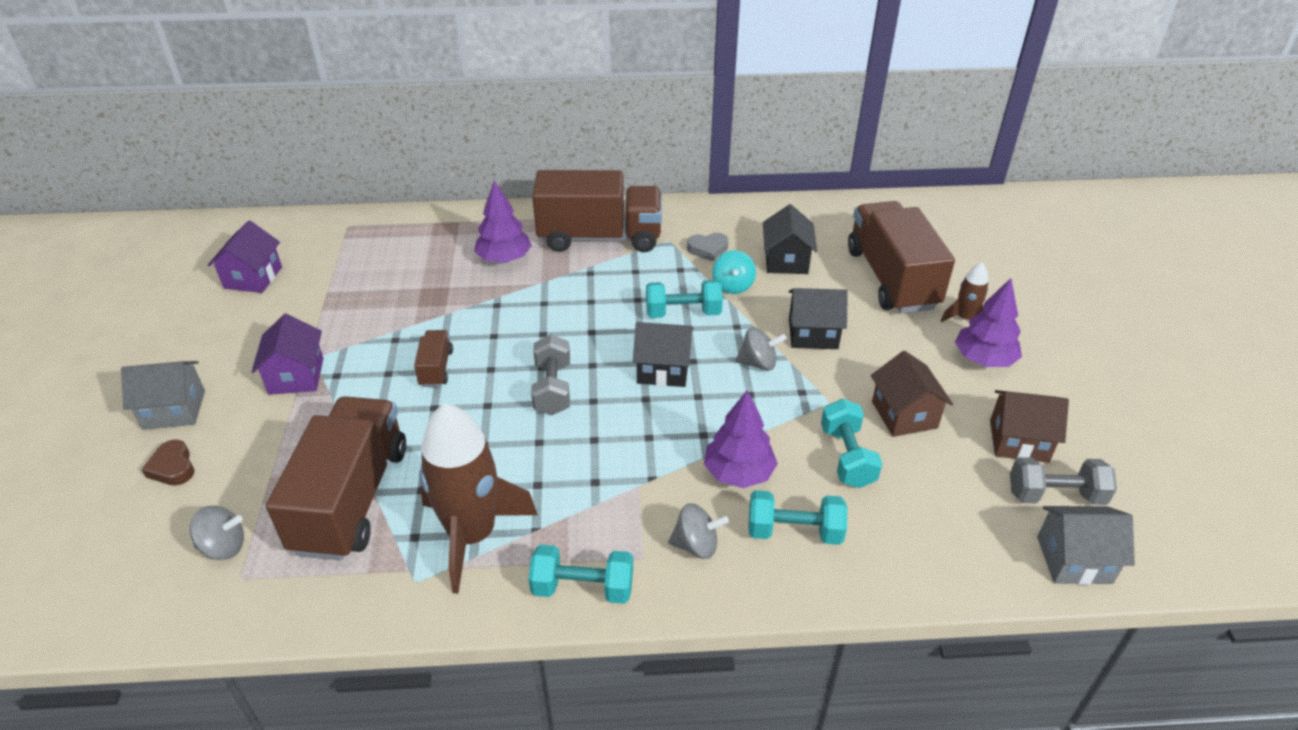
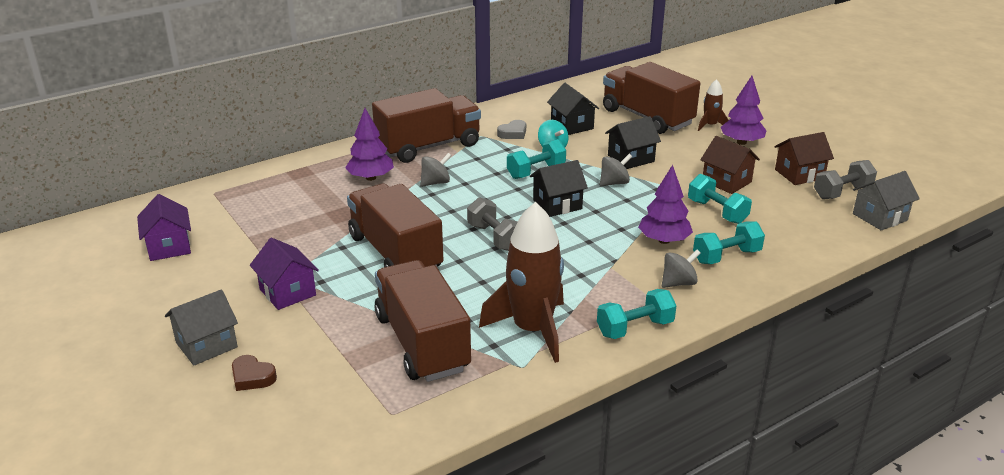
camera: 30 degrees left, 10 degrees down
(224, 547) = (356, 403): grey spinning top -> grey spinning top (435, 182)
(436, 368) = (395, 253): brown truck -> brown truck, size x2.26

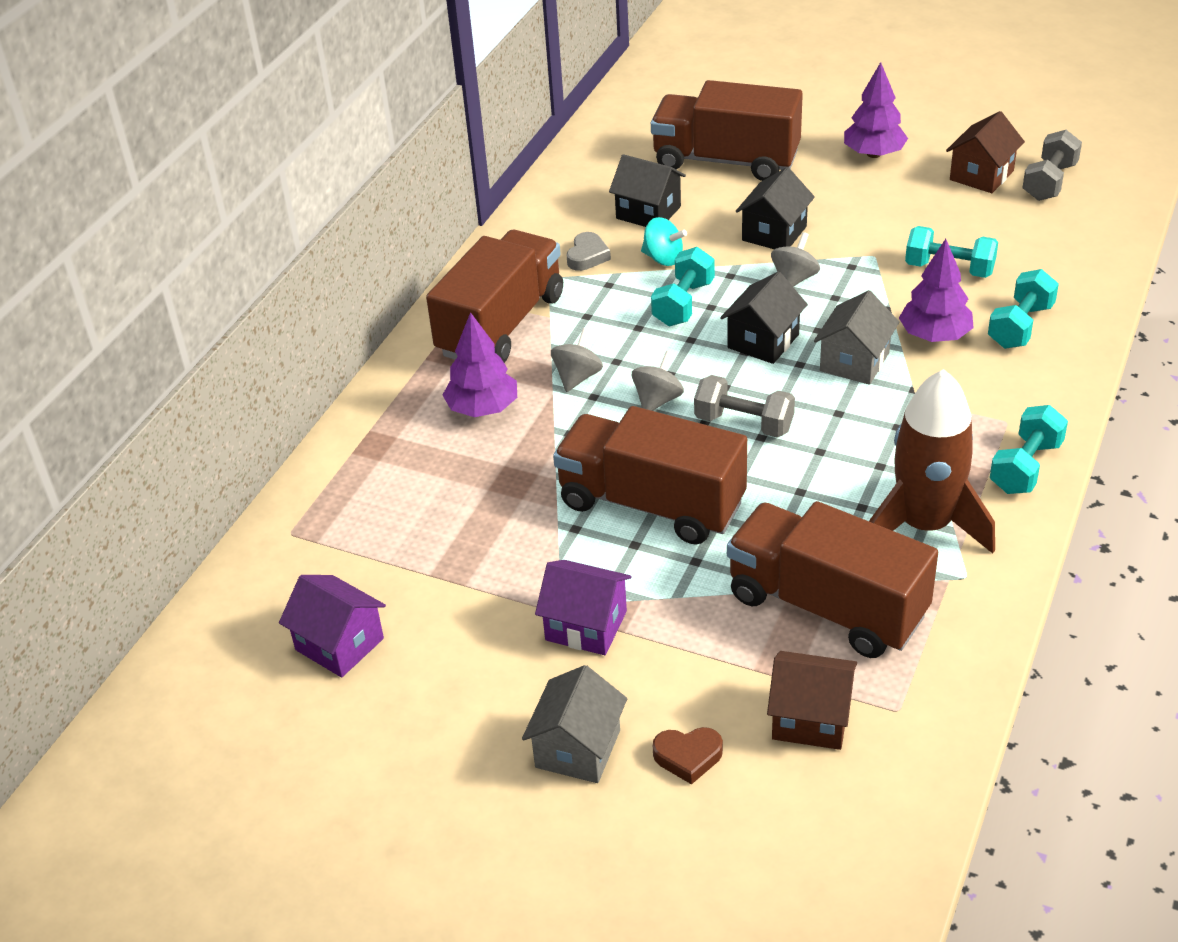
camera: 30 degrees left, 10 degrees up
(678, 283) = (1008, 386): grey spinning top -> grey spinning top (657, 400)
(710, 125) = (813, 143): brown rocket -> none
(726, 181) = (916, 220): brown house -> brown house (810, 718)
(880, 217) = (1117, 200): grey house -> grey house (854, 362)

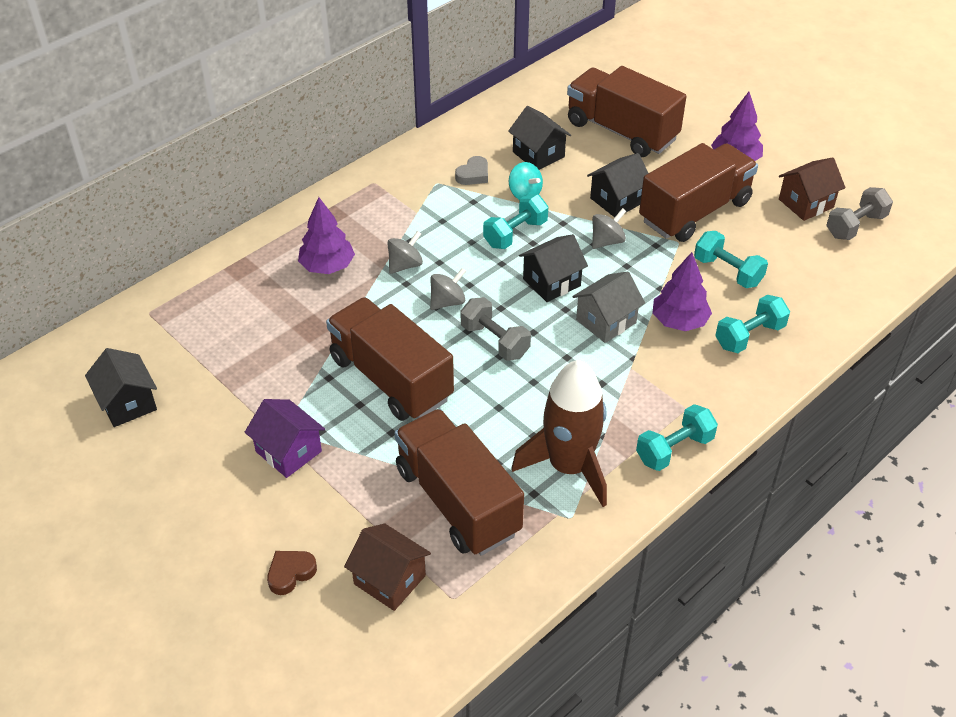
camera: 20 degrees right, 5 degrees up
(339, 644) = (127, 403): purple house -> black house
(501, 325) = (380, 208): brown truck -> brown truck (694, 211)
(578, 749) = (224, 538): grey house -> none
(688, 757) = (290, 573): brown heart -> brown heart turned 120 degrees clockwise

